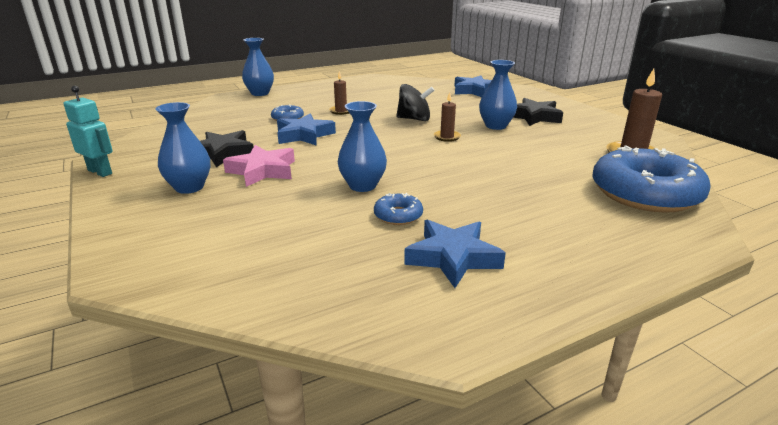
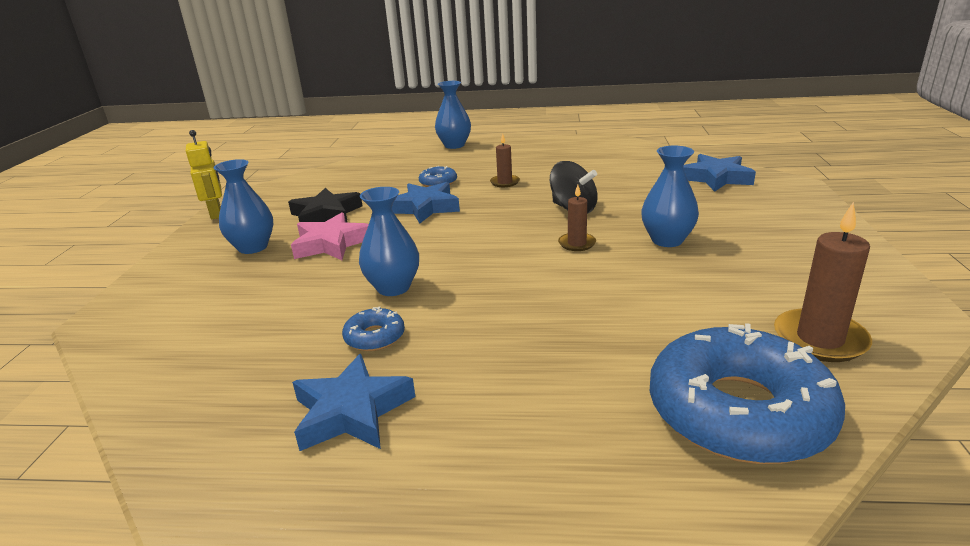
camera: 35 degrees right, 0 degrees up
(100, 172) = (216, 213): turquoise robot -> yellow robot
(534, 117) = (748, 236): black star -> none

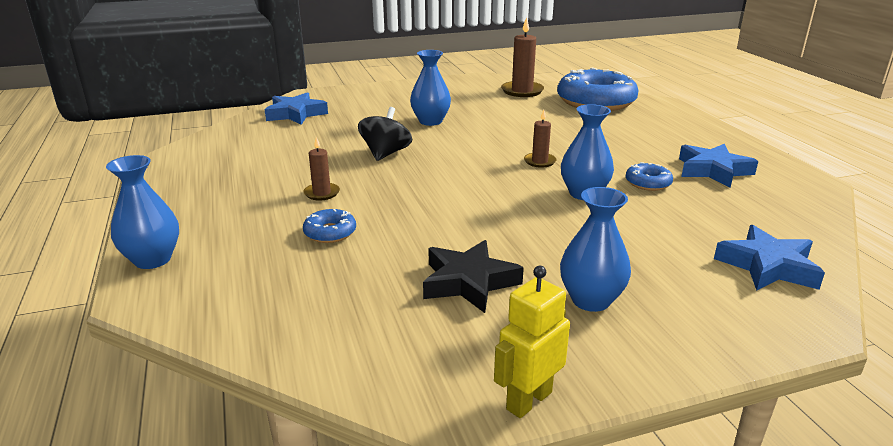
camera: 115 degrees left, 0 degrees up
(331, 244) = (539, 249): pink star -> none
(425, 208) = (414, 221): blue star -> blue star (767, 266)
(577, 244) = (455, 145): brown candle -> brown candle (539, 161)

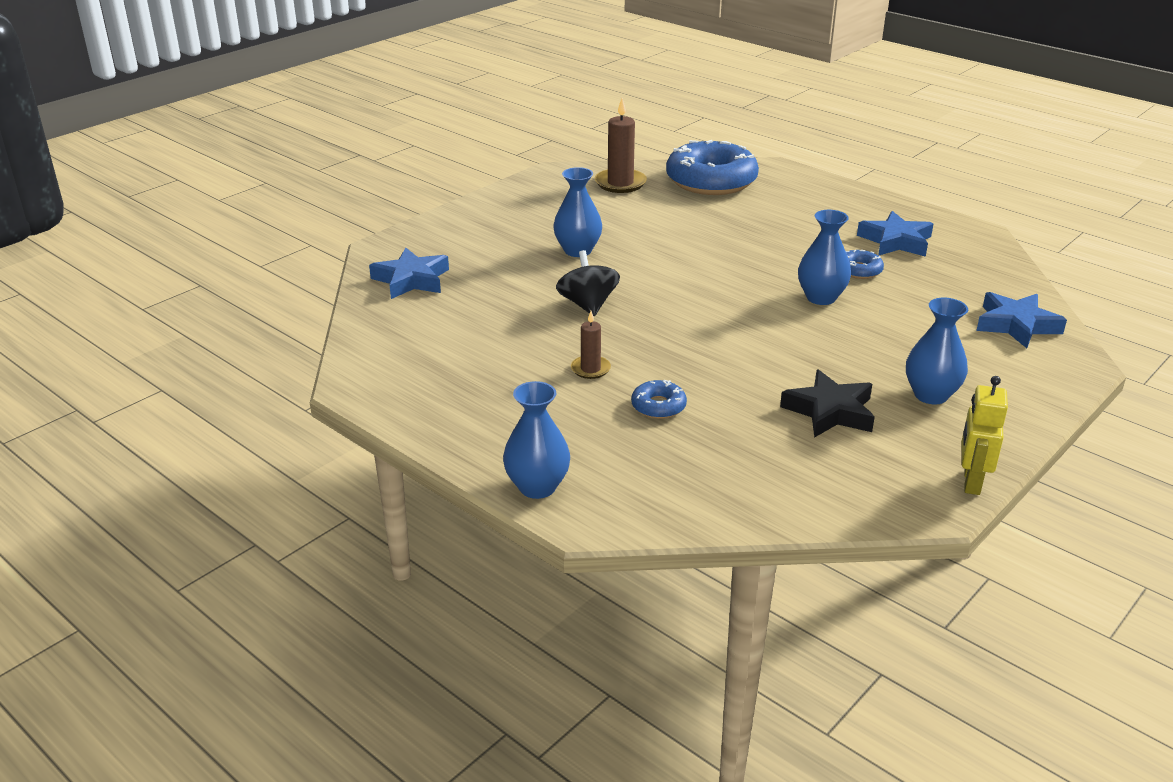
camera: 30 degrees left, 5 degrees up
(539, 161) = (744, 272): brown candle -> none

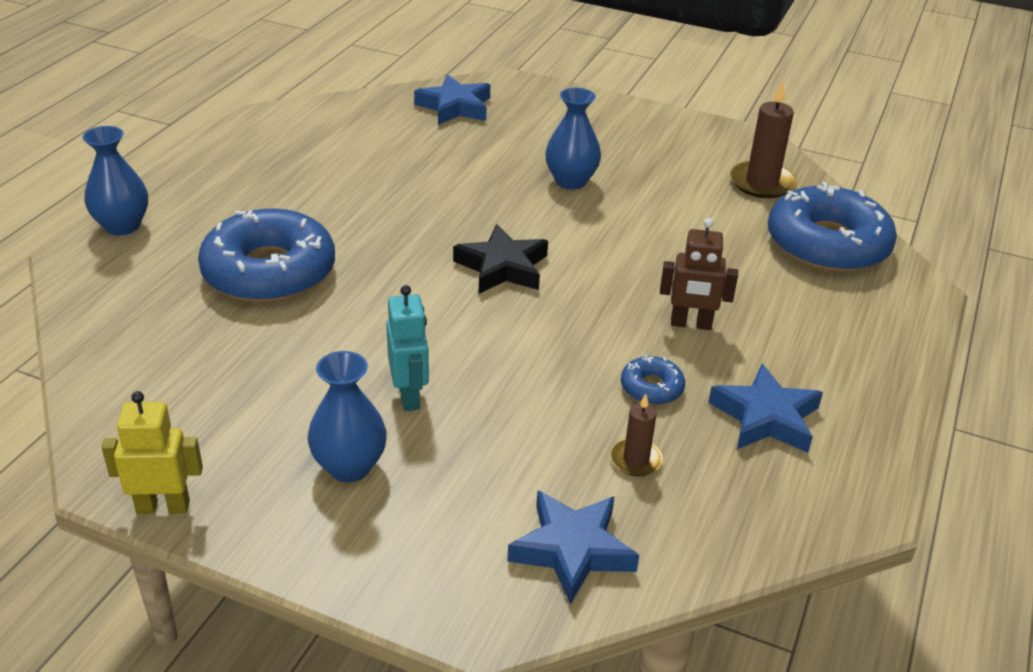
camera: 70 degrees right, 5 degrees up
(588, 305) = (454, 204): black spinning top -> none
(590, 369) = (327, 224): brown candle -> brown candle (636, 460)
(658, 406) = (269, 271): blue donut -> blue donut, size x2.31
(791, 244) = (691, 324): none -> brown robot
(821, 297) = (556, 360): blue vase -> none
(829, 411) = (289, 386): black star -> black star (502, 267)
(852, 360) = (409, 396): none -> turquoise robot

